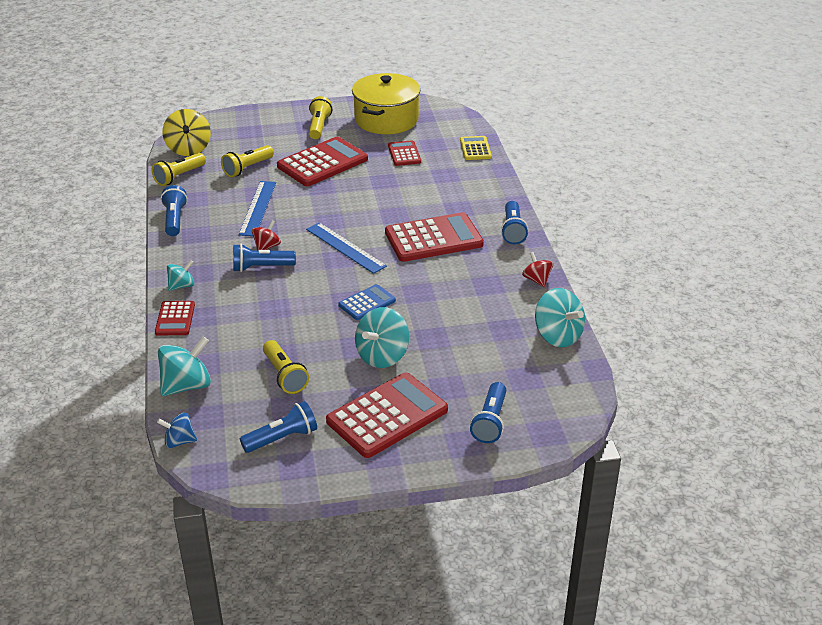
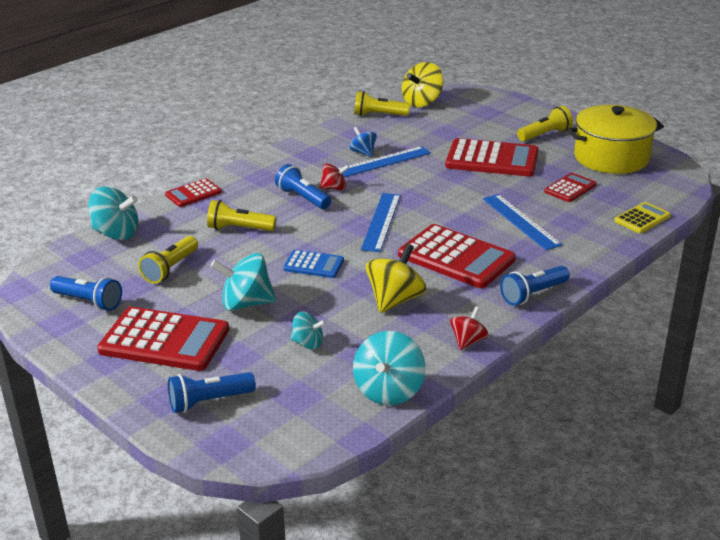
camera: 55 degrees right, 5 degrees down
(174, 220) = (319, 138): blue flashlight -> none
(179, 441) = (47, 259): blue spinning top -> blue spinning top (363, 152)
(182, 286) = (238, 178): turquoise spinning top -> turquoise spinning top (308, 343)
(247, 168) = (432, 134): yellow flashlight -> yellow flashlight (239, 229)
(421, 192) = (520, 221): none -> blue ruler
(456, 287) = (395, 300): none -> yellow spinning top

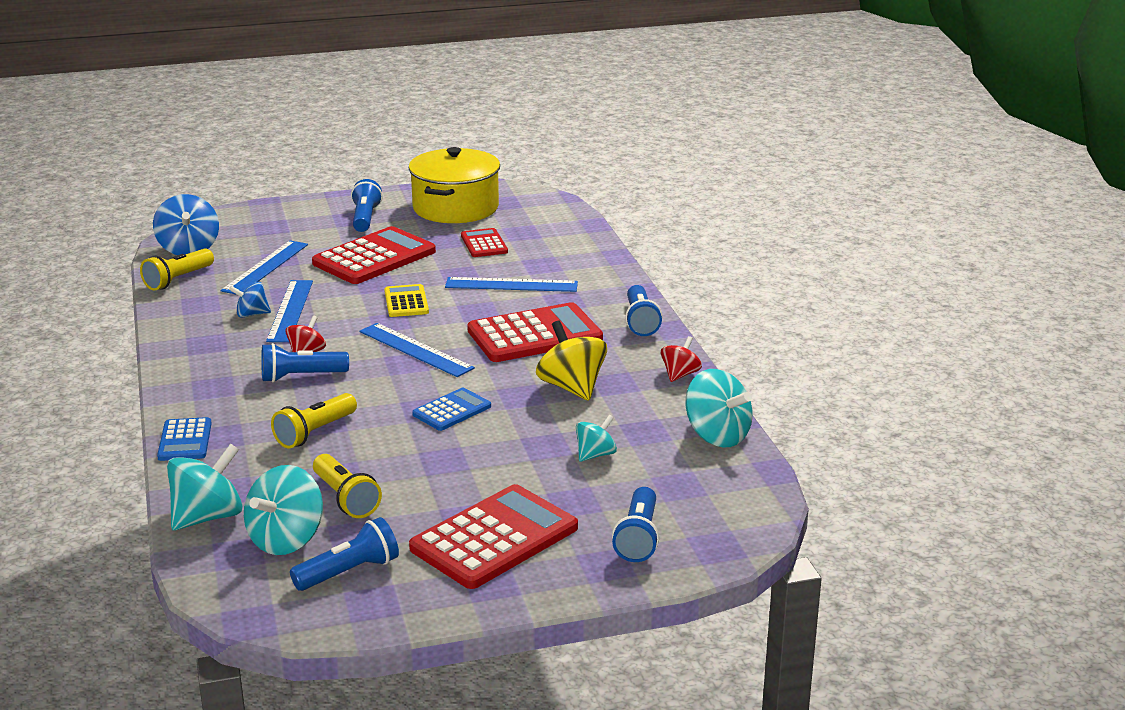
camera: 60 degrees left, 5 degrees down
(193, 193) = (185, 440): red calculator -> blue calculator
(246, 303) = (480, 470): turquoise spinning top -> turquoise spinning top (286, 540)
(422, 102) = (189, 249): yellow spinning top -> blue spinning top
(429, 132) = (265, 267): none -> blue ruler
(468, 341) = (680, 375): red spinning top -> red spinning top turned 60 degrees clockwise
(545, 135) = (365, 218): yellow flashlight -> blue flashlight
(642, 218) = (579, 235): yellow calculator -> yellow calculator (406, 302)

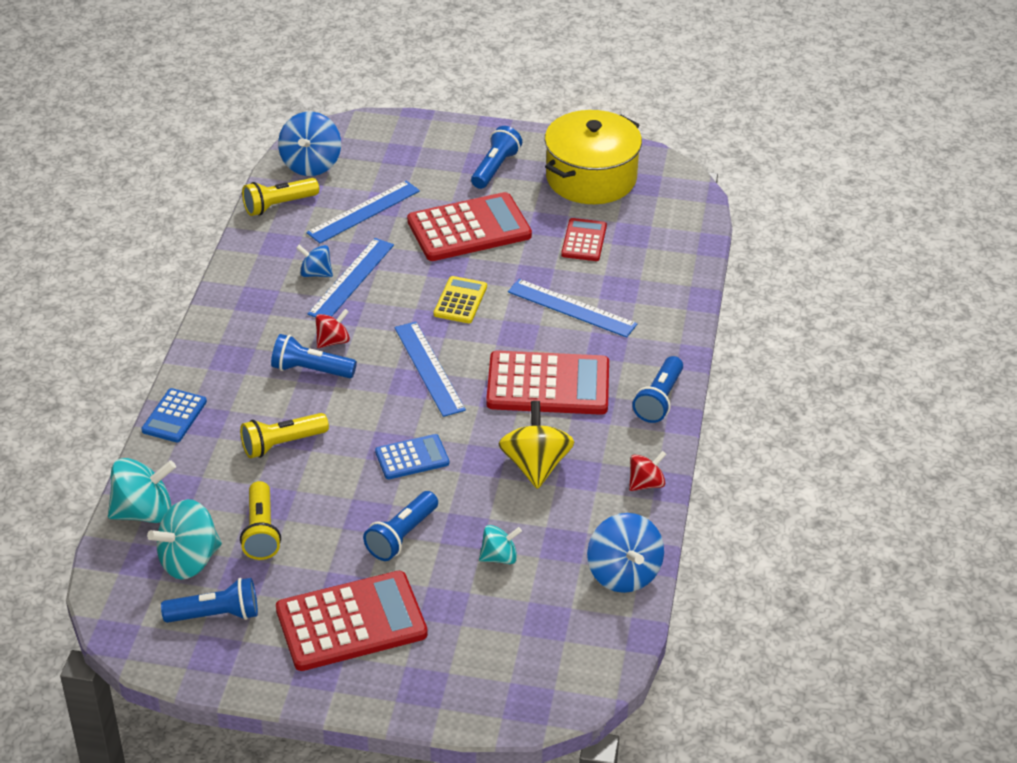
camera: 25 degrees right, 15 degrees up
(638, 538) = (469, 668): blue flashlight -> blue flashlight (402, 536)
(717, 436) = (623, 573): turquoise spinning top -> blue spinning top

